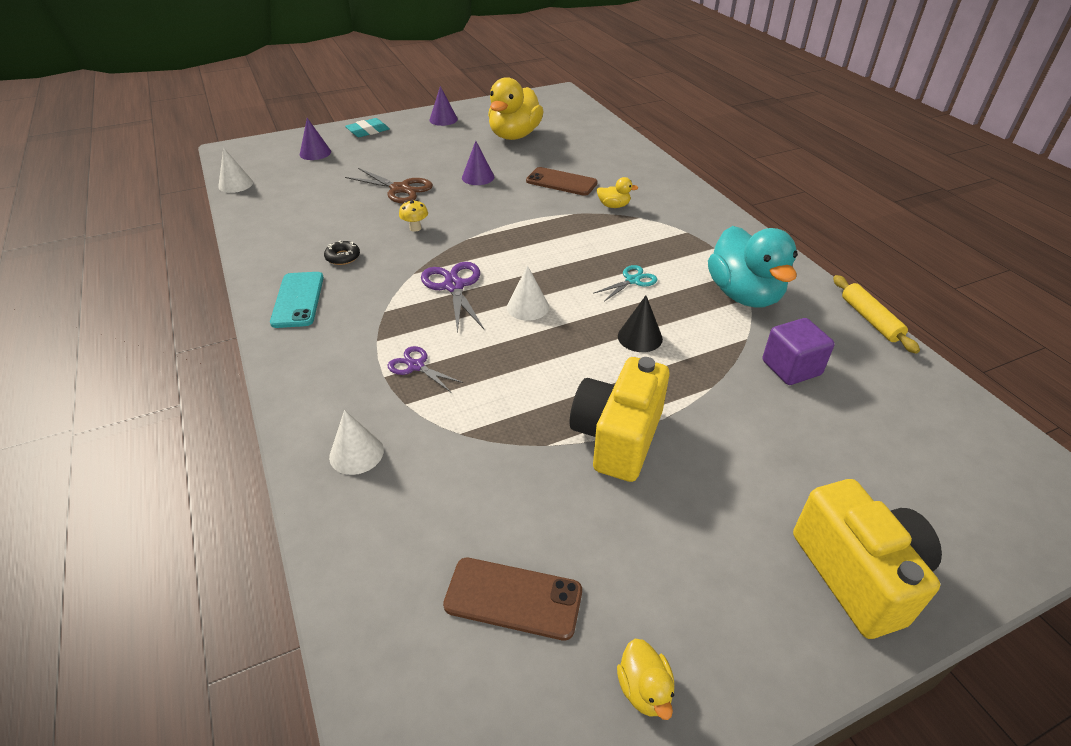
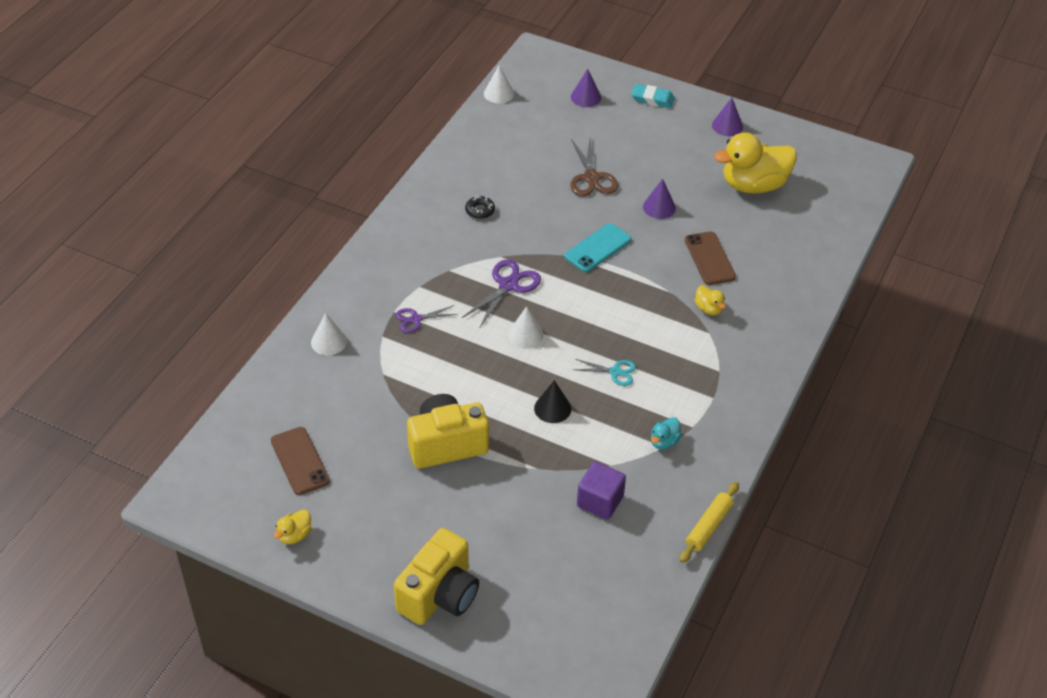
camera: 50 degrees right, 5 degrees up
(298, 300) = (417, 224): turquoise phone -> turquoise phone (598, 248)
(415, 228) = (552, 221): yellow mushroom -> none
(416, 366) = (416, 319): purple scissors -> purple scissors turned 105 degrees counterclockwise
(744, 295) = (664, 442): turquoise duck -> turquoise duck, size x0.43

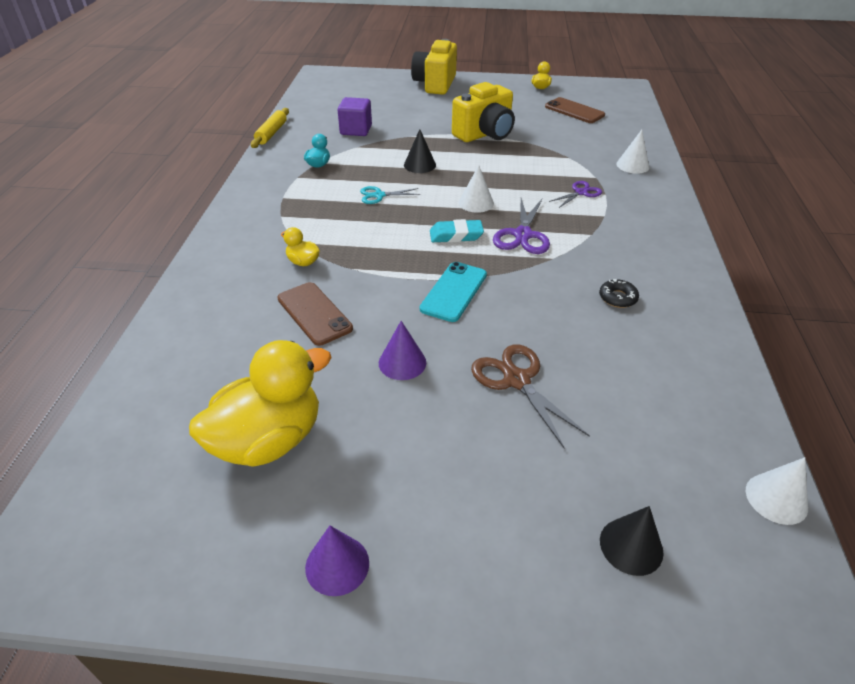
camera: 160 degrees right, 5 degrees down
(586, 97) = (631, 546): purple cone -> black cone
(652, 99) = (508, 589): turquoise eraser -> turquoise eraser (456, 235)

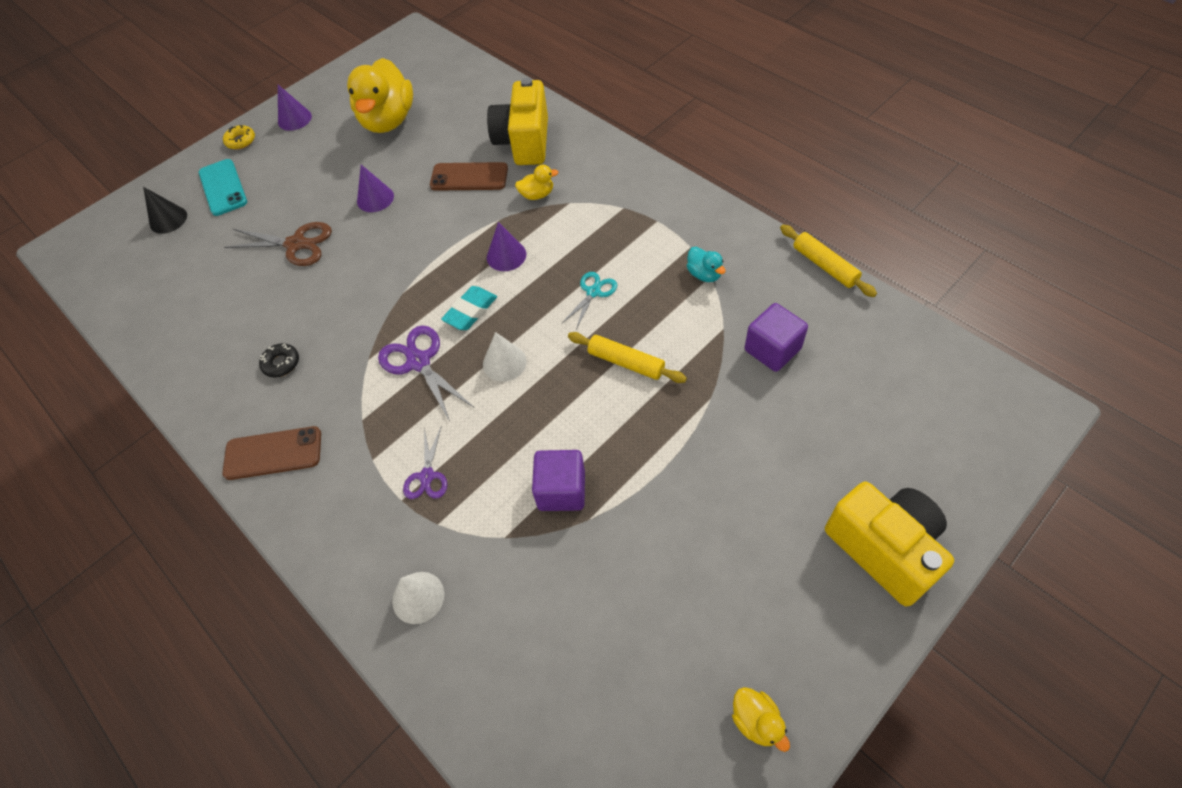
camera: 135 degrees right, 15 degrees up
(387, 245) = (506, 255): none -> purple cone
(419, 165) = (626, 362): black cone -> yellow rolling pin
(436, 601) = (241, 141): none -> yellow donut
(454, 292) = (405, 264): turquoise phone -> turquoise phone (223, 187)
(485, 134) = (647, 487): yellow camera -> yellow camera (524, 142)
(522, 153) = (561, 490): none -> purple cube
(574, 111) = (623, 685): brown phone -> brown phone (273, 453)
(776, 498) = (99, 299): white cone -> none

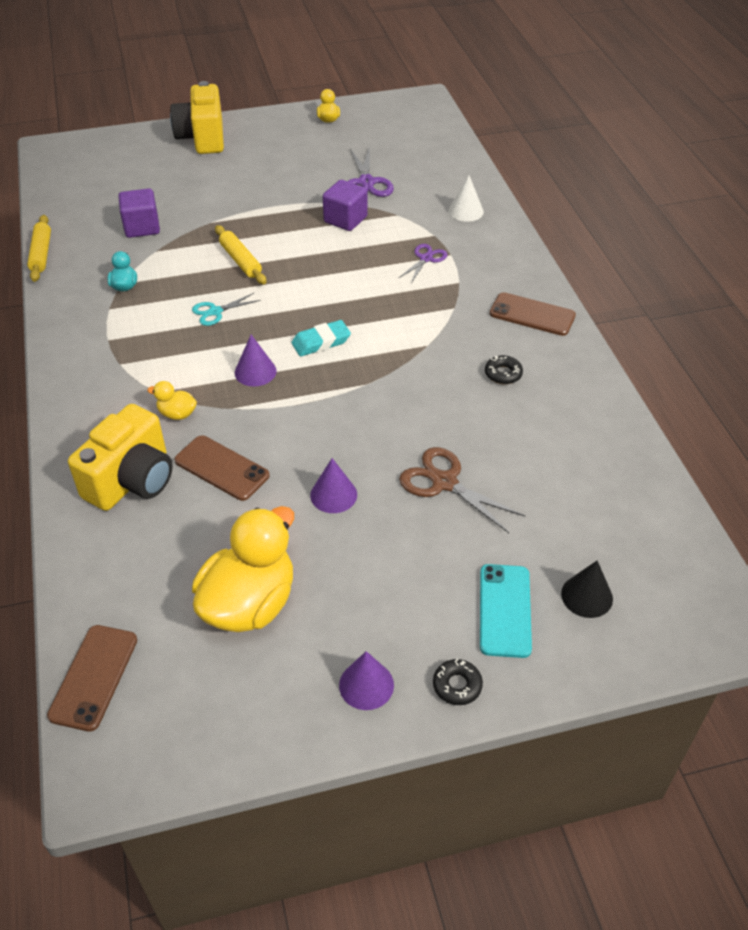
camera: 155 degrees left, 10 degrees down
(241, 141) = (457, 685): yellow donut -> black donut
(418, 362) = (388, 325): purple scissors -> purple scissors (366, 182)
(448, 58) = (94, 677): none -> brown phone
(504, 362) = (324, 297): white cone -> none

